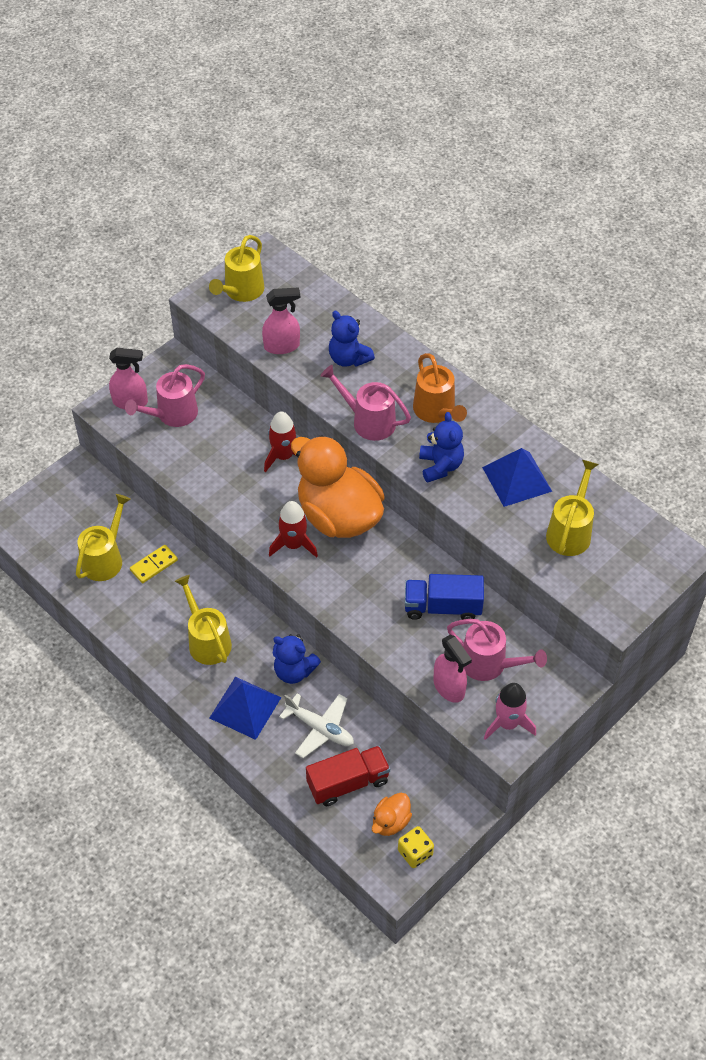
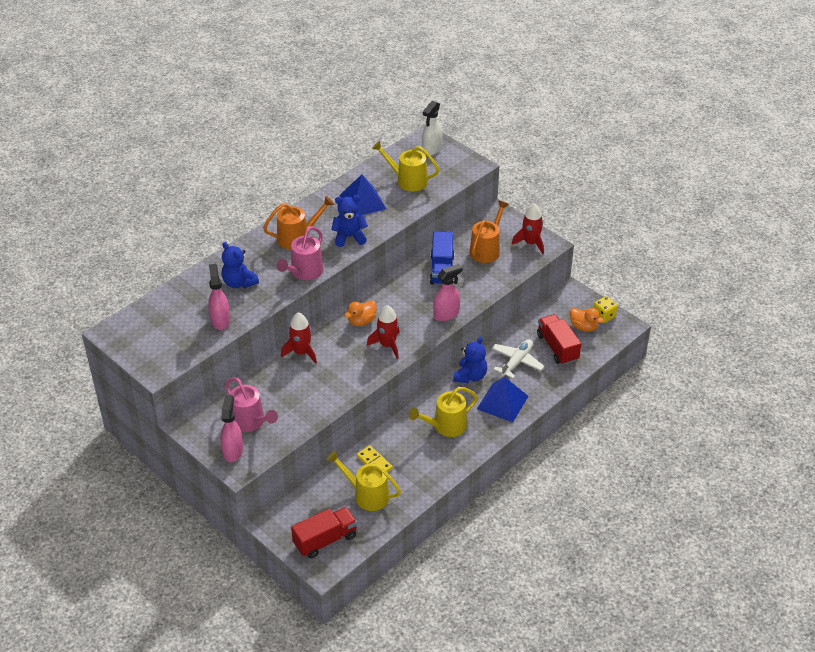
camera: 90 degrees left, 10 degrees down
(45, 521) = (325, 540): none -> red truck
(241, 291) = (153, 346): yellow watering can -> none
(338, 516) = (361, 321): orange duck -> orange duck, size x0.42
(348, 358) = (239, 283): blue teddy bear -> blue teddy bear turned 90 degrees clockwise
(449, 687) = (506, 268): pink spray bottle -> pink spray bottle (446, 314)
(489, 664) = (486, 249): pink watering can -> orange watering can
(507, 723) = (530, 243): pink rocket -> red rocket
(650, 562) = (431, 149): none -> white spray bottle

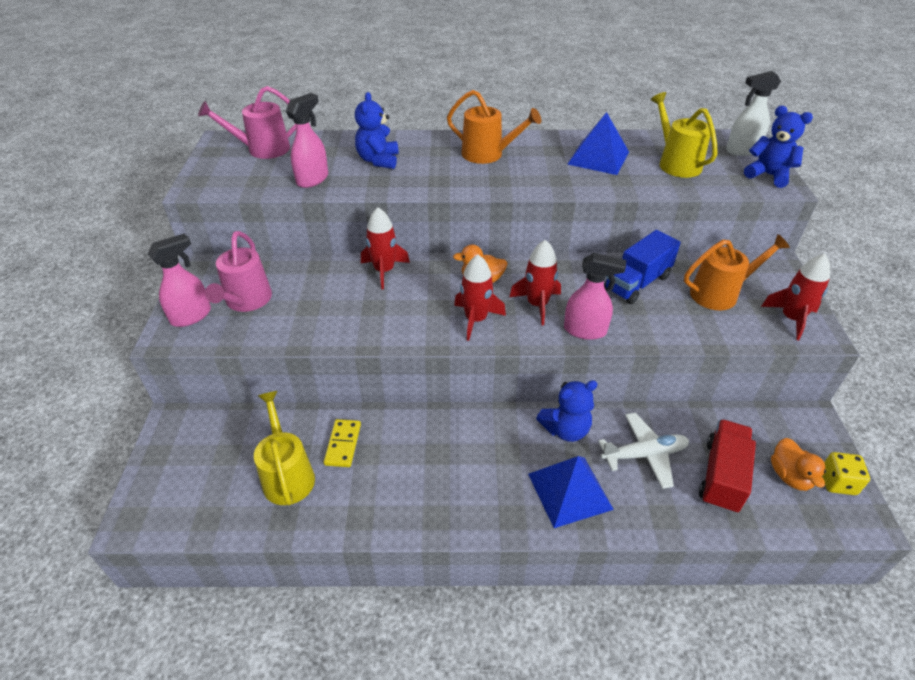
camera: 45 degrees right, 0 degrees up
(304, 272) = (449, 184): pink watering can -> pink watering can (262, 149)
(325, 540) = (182, 489): red truck -> none
(349, 237) = (540, 178): blue teddy bear -> blue teddy bear (768, 175)
(407, 316) = (537, 305): none -> red rocket
(445, 426) = (467, 466): yellow watering can -> none

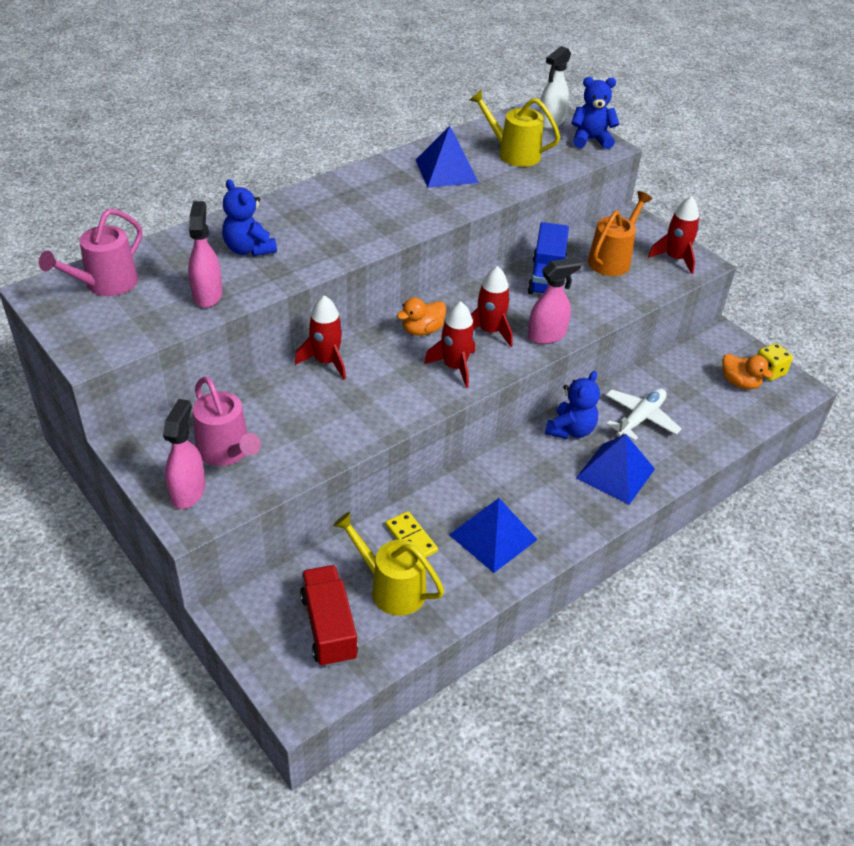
camera: 40 degrees left, 0 degrees up
(405, 482) = (493, 537): none -> blue pyramid
(488, 154) = (347, 203): orange watering can -> none
(721, 476) = (700, 406): red truck -> red truck (329, 627)

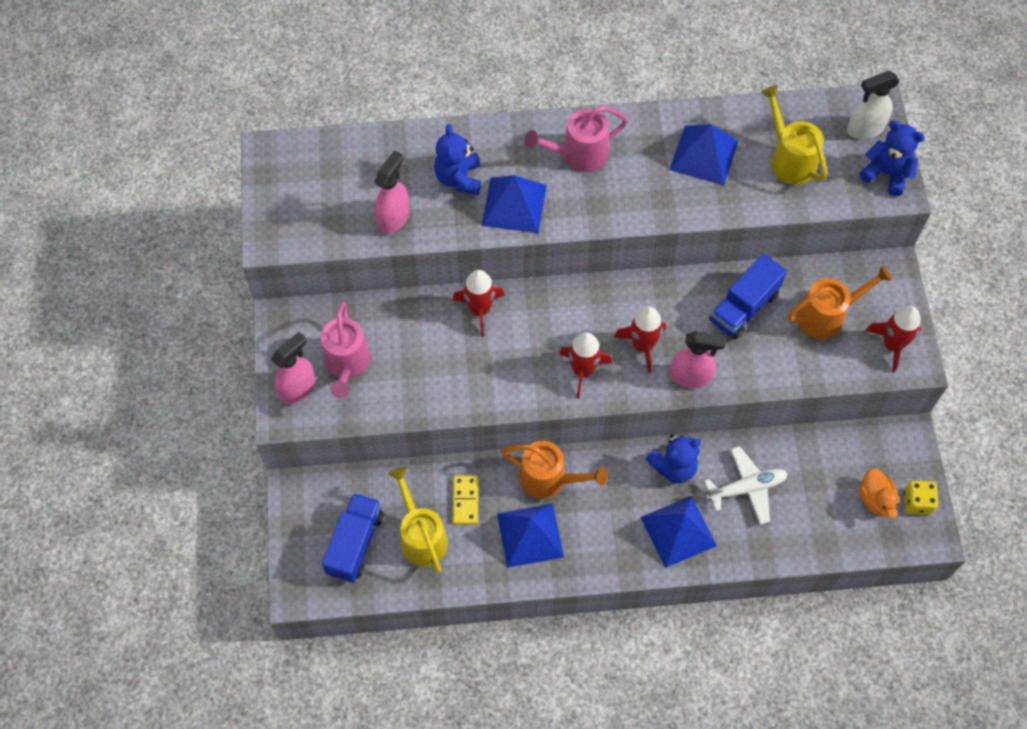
camera: 35 degrees right, 20 degrees up
(105, 284) = (322, 167): pink watering can -> pink watering can (578, 155)
(315, 249) = (514, 205): none -> blue pyramid
(329, 627) = (355, 543): red truck -> blue truck
(422, 330) = (583, 315): orange duck -> none
(474, 486) = (549, 479): none -> orange watering can

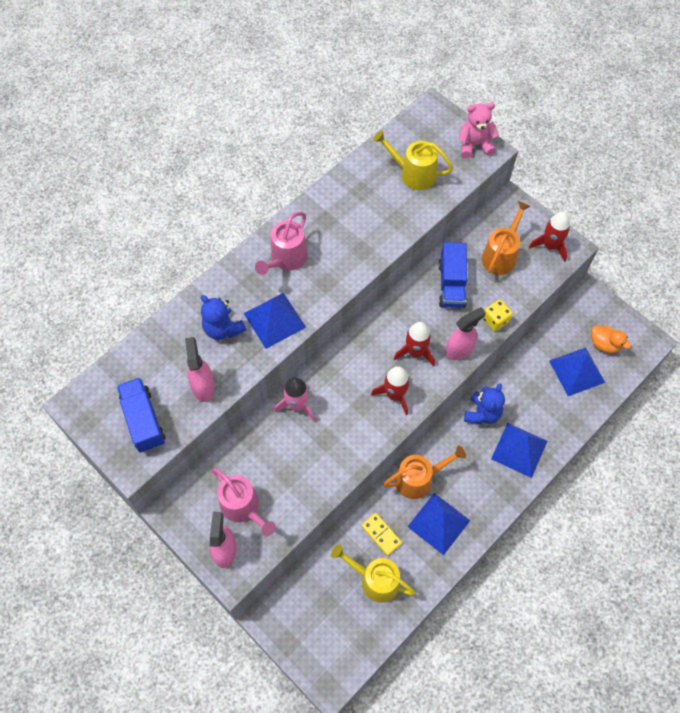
camera: 40 degrees left, 0 degrees up
(355, 543) = (338, 620): blue truck -> blue truck (143, 420)
(480, 310) = (297, 405): red rocket -> pink rocket
(704, 155) = (362, 206): blue pyramid -> blue pyramid (577, 371)
(746, 488) = (532, 393): white plane -> none
(865, 129) = (439, 126): white spray bottle -> none
(886, 174) = (474, 145): blue teddy bear -> pink teddy bear
(917, 502) = (626, 329): yellow dice -> yellow dice (495, 320)

